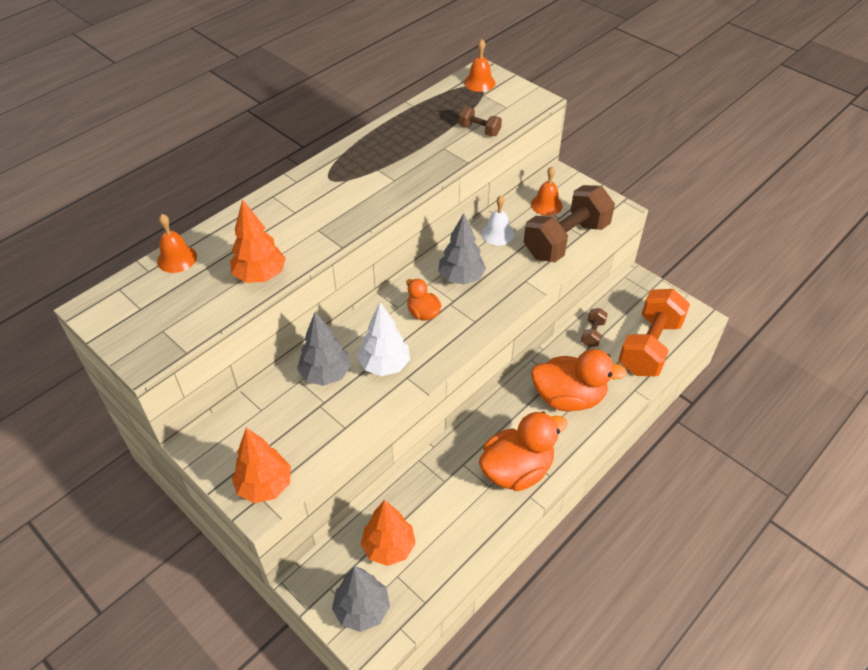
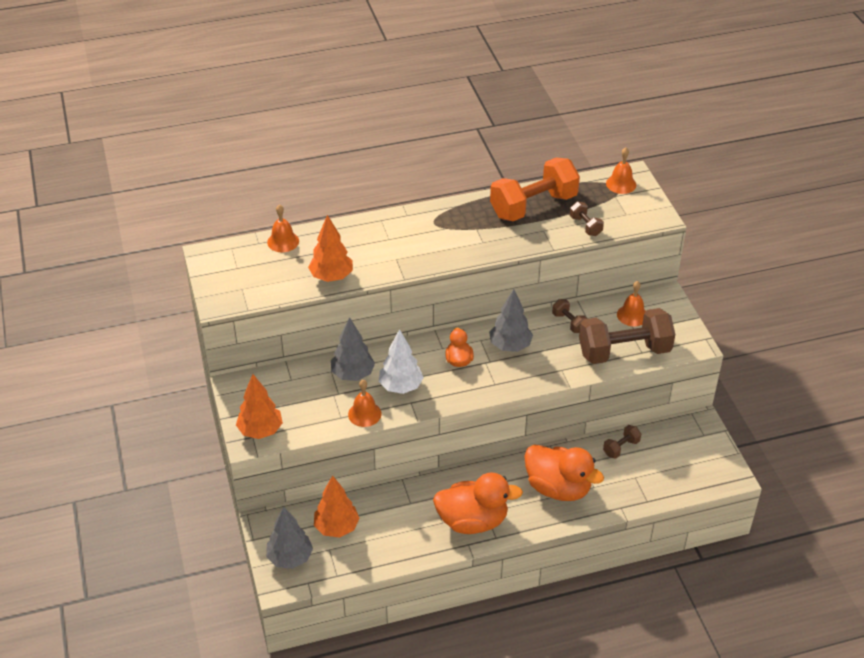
camera: 30 degrees right, 5 degrees down
(367, 412) = (364, 414): none -> orange bell
(497, 234) = (569, 323): white bell -> brown dumbbell
(649, 346) = (664, 480): orange dumbbell -> orange dumbbell (533, 206)

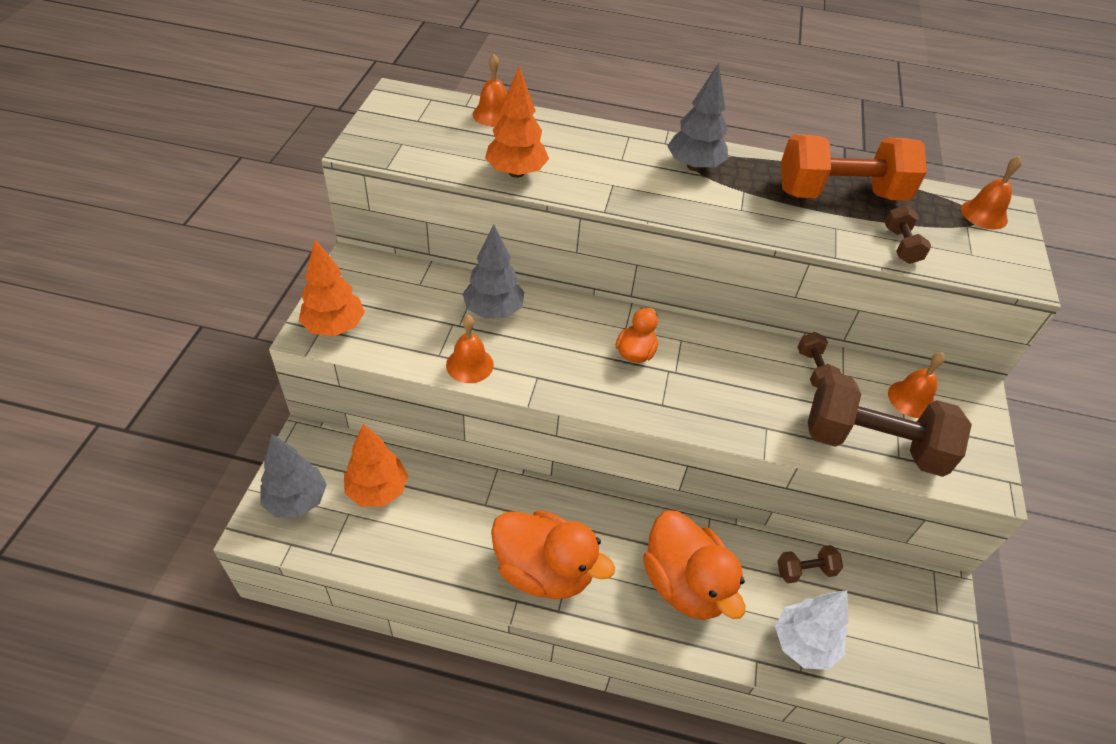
camera: 25 degrees right, 5 degrees up
(401, 387) = (539, 352): white tree -> white tree (803, 644)
(510, 346) = (714, 364): grey tree -> grey tree (694, 166)

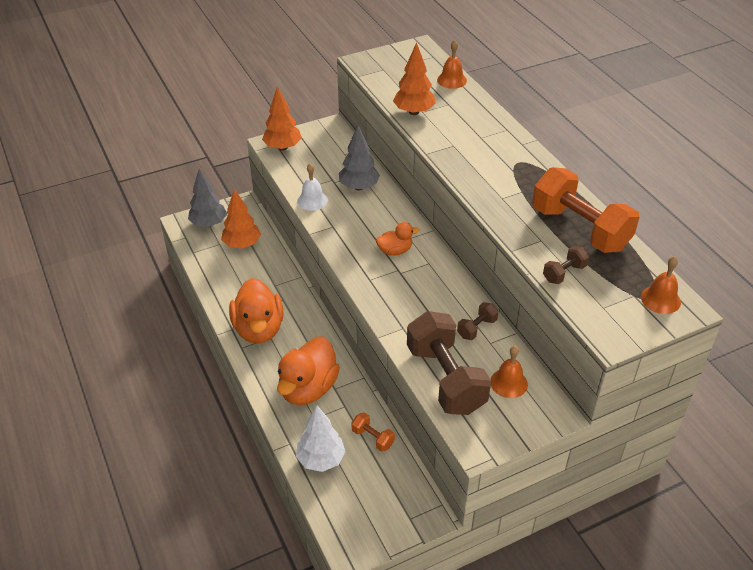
camera: 55 degrees right, 5 degrees down
(469, 364) = (312, 200): orange bell -> white bell
(694, 166) = (516, 164): grey tree -> none
(805, 570) = (373, 438): brown dumbbell -> orange dumbbell

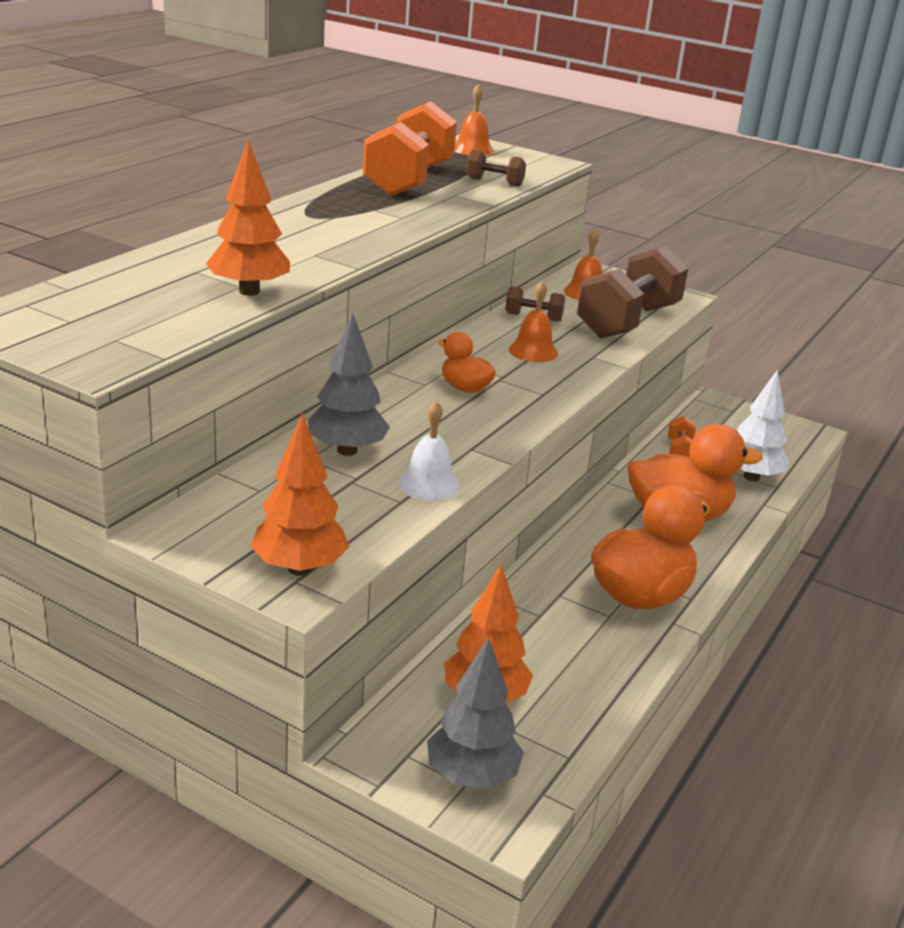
camera: 125 degrees left, 15 degrees down
(451, 80) = (110, 278): orange bell -> orange bell (533, 351)

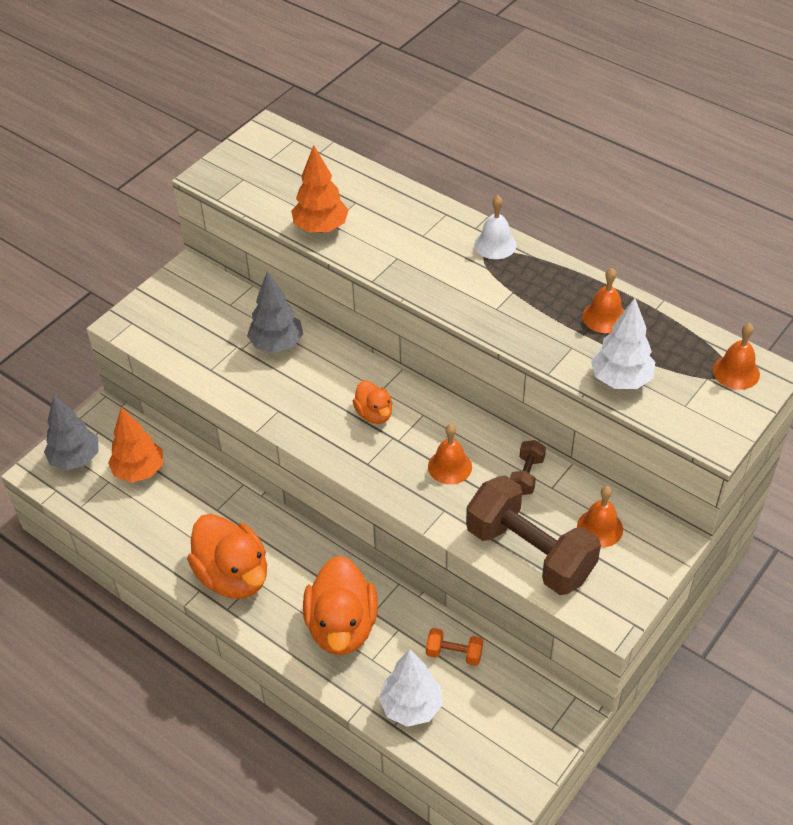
camera: 100 degrees right, 20 degrees up
(299, 568) = (143, 323): orange tree -> none
(409, 180) = (604, 317): orange dumbbell -> orange bell
(429, 484) = (230, 384): white bell -> white bell (495, 244)
(465, 388) = (374, 414): orange duck -> orange duck turned 105 degrees clockwise
(494, 182) = (620, 380): brown dumbbell -> white tree

